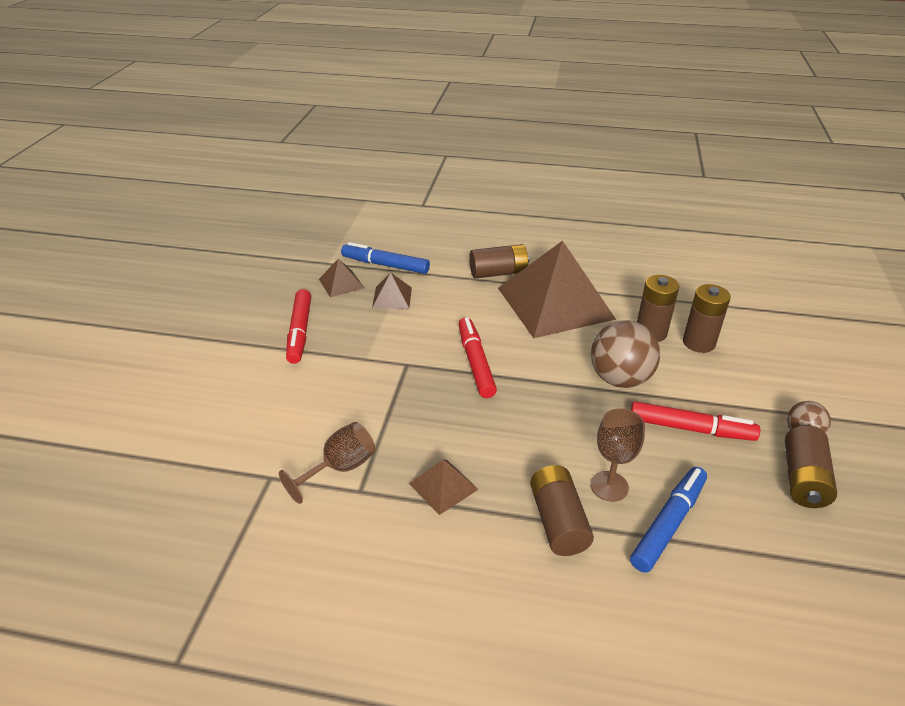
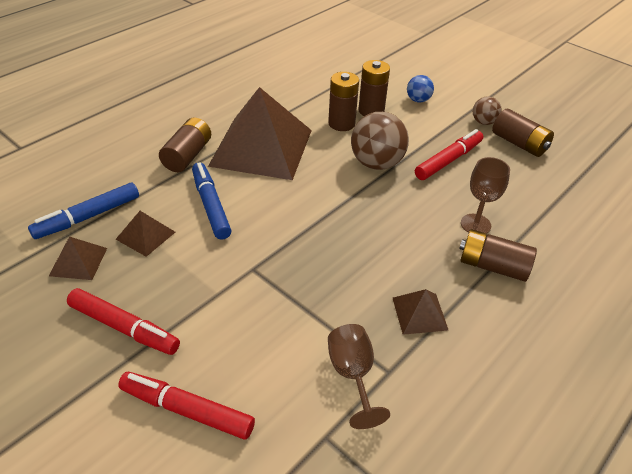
camera: 60 degrees left, 5 degrees up
(475, 362) = (291, 226): red marker -> red marker (187, 410)
(668, 523) = (523, 216): blue marker -> blue marker (211, 205)
(767, 367) = (418, 100): none -> blue ball

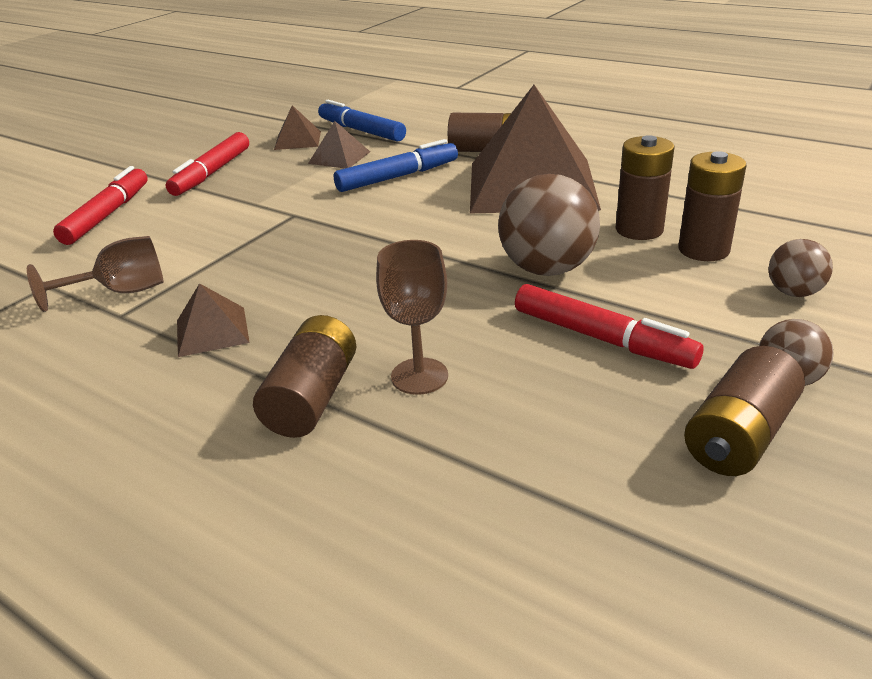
camera: 85 degrees right, 10 degrees down
(418, 100) = (793, 292): blue ball -> brown ball

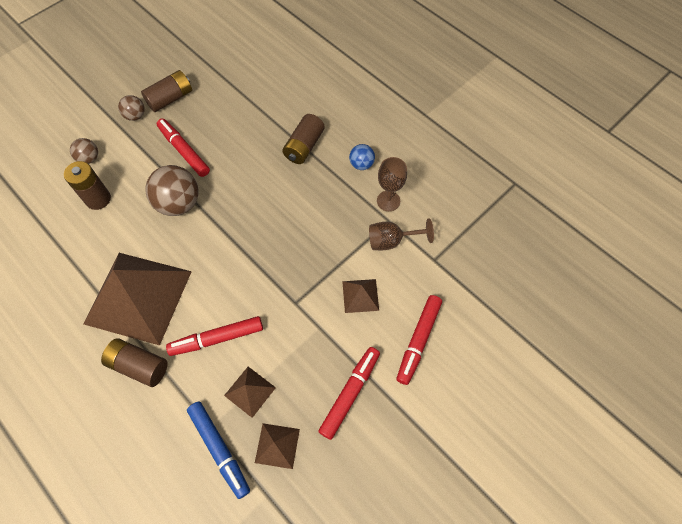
camera: 170 degrees left, 30 degrees up
(163, 389) = (361, 164): none -> blue ball
(212, 331) = (343, 196): brown pyramid -> brown pyramid (360, 295)
(398, 177) = (217, 338): blue marker -> red marker
(419, 376) = (262, 148): brown goblet -> brown goblet (388, 201)
(639, 229) = (114, 226): brown battery -> none

